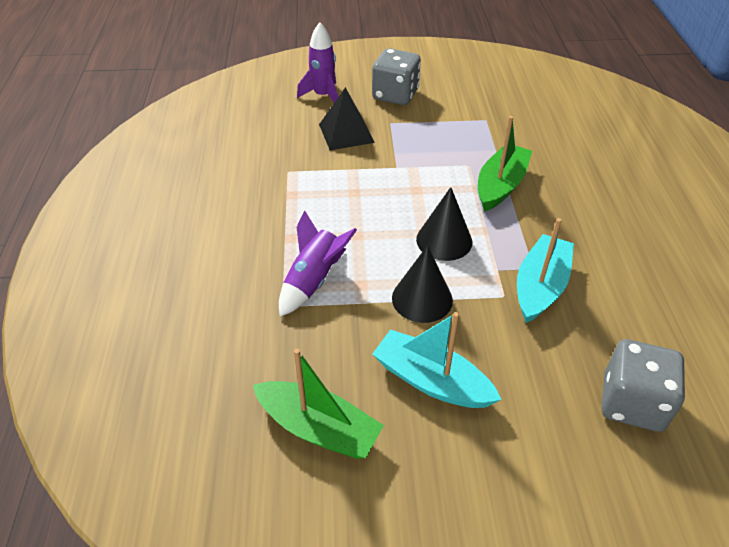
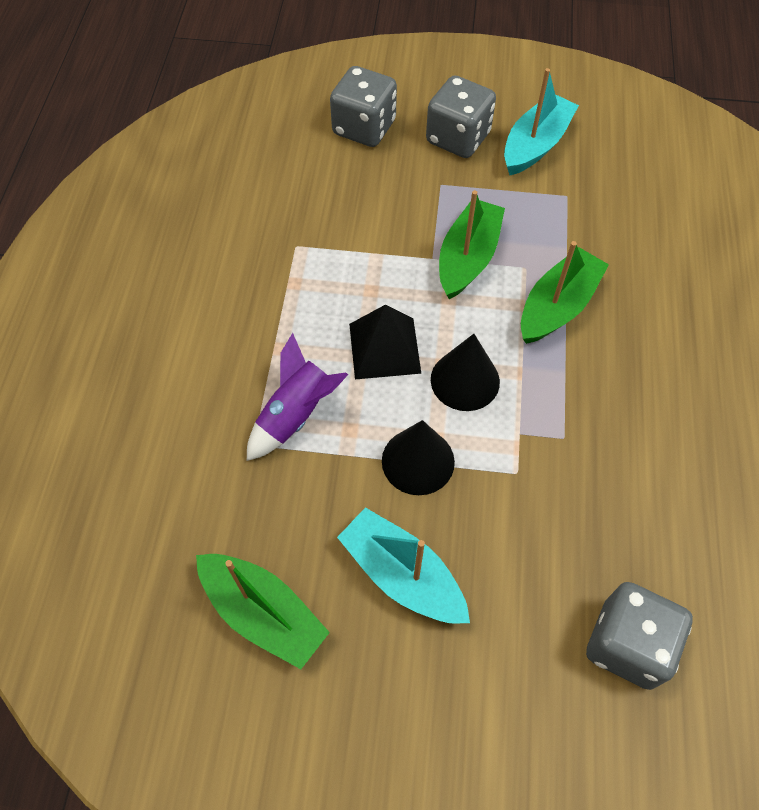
camera: 10 degrees right, 15 degrees up
(323, 96) = (364, 128): purple rocket -> grey dice
(346, 133) = (380, 194): black pyramid -> black pyramid (384, 348)
(423, 164) = (468, 258): none -> green boat
(540, 287) = (565, 466): turquoise boat -> turquoise boat (535, 145)

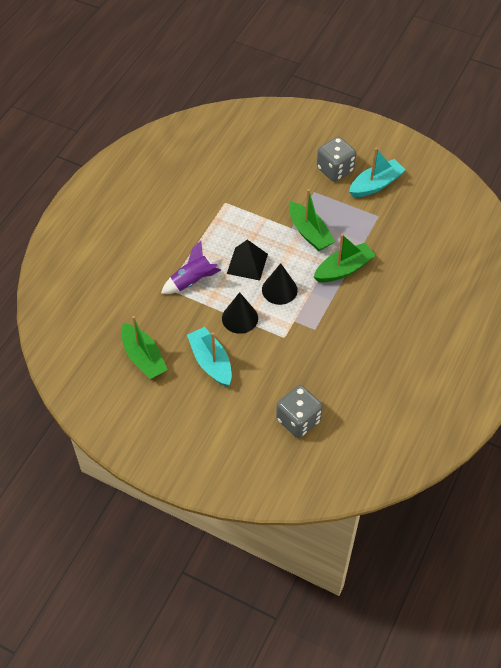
camera: 20 degrees right, 5 degrees down
(364, 128) = (287, 150): grey dice -> none
(468, 258) = (309, 233): green boat -> green boat turned 105 degrees clockwise

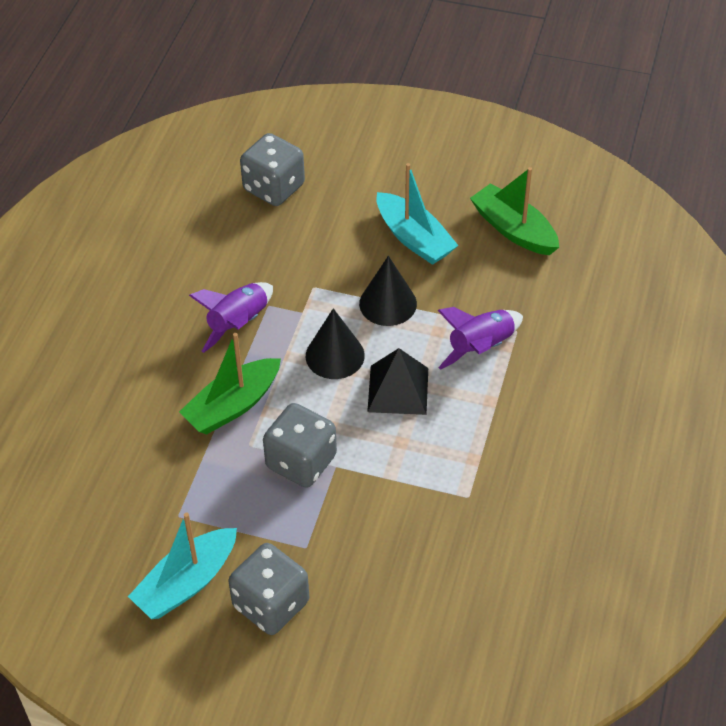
camera: 170 degrees right, 5 degrees down
(309, 233) = (301, 461): green boat -> grey dice
(335, 319) = (238, 324): none -> purple rocket

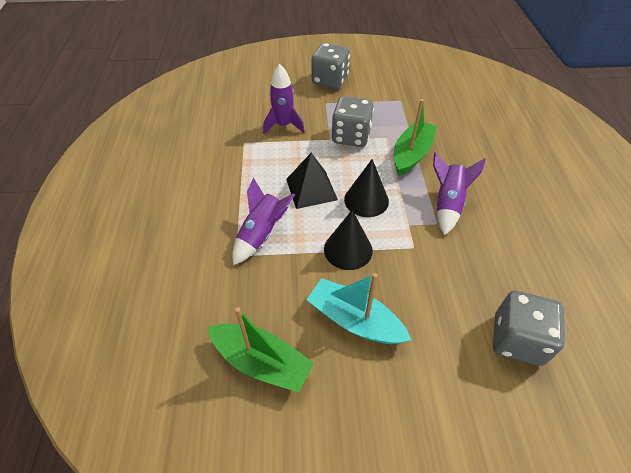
camera: 160 degrees right, 0 degrees up
(187, 583) = (375, 79): turquoise boat -> none
(395, 514) = (283, 125): none -> purple rocket

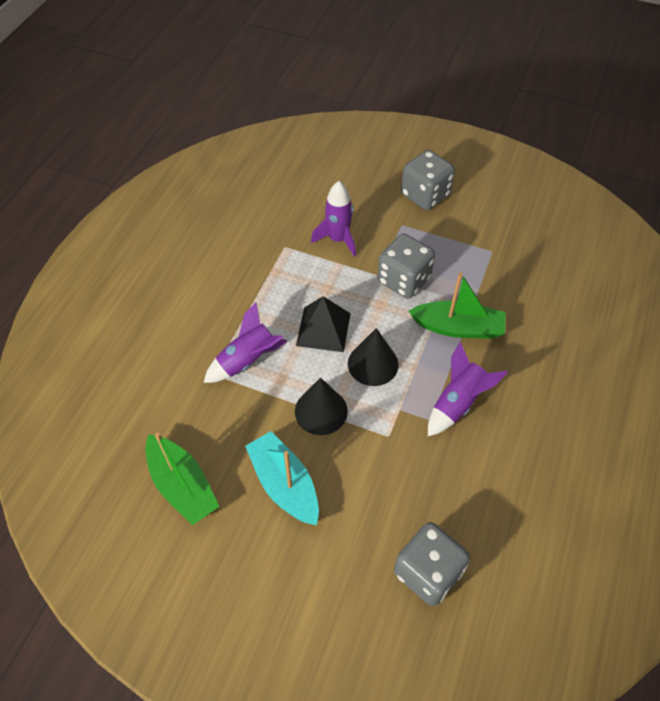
camera: 25 degrees right, 5 degrees up
(411, 154) = (458, 327): green boat -> green boat turned 45 degrees clockwise

